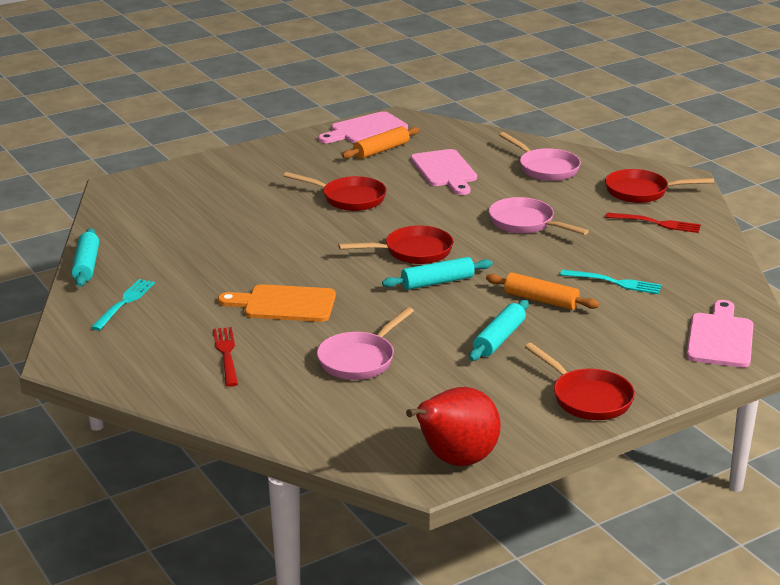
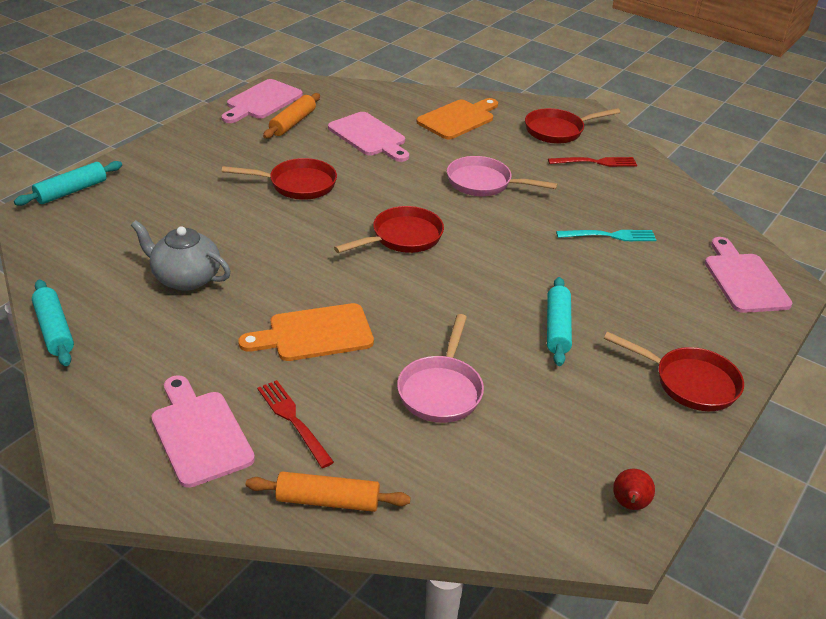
camera: 25 degrees left, 10 degrees up
(124, 303) = (130, 374): turquoise fork -> none
(151, 348) = (200, 434): none -> pink cutting board
(207, 249) = (185, 278): none -> grey teapot
(437, 282) = (451, 270): turquoise rolling pin -> turquoise rolling pin (71, 191)
(455, 460) = (629, 505): red pear -> red pear, size x0.46
(541, 300) = (561, 271): orange rolling pin -> orange rolling pin (328, 501)
(545, 168) = (458, 119): pink pan -> orange cutting board

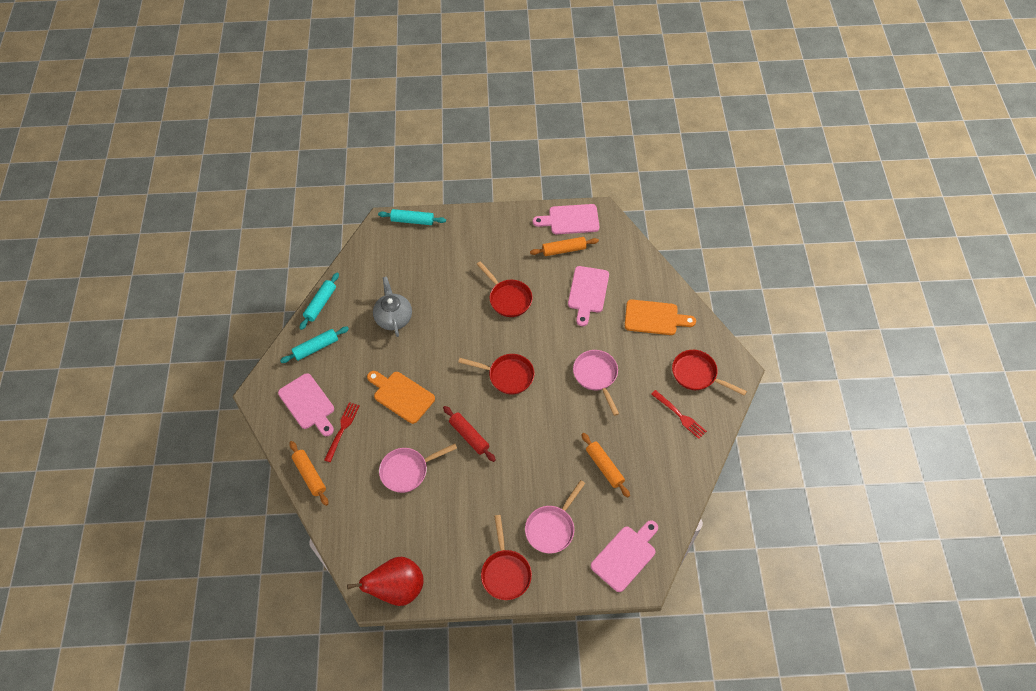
camera: 55 degrees right, 20 degrees up
(200, 434) = (308, 404): pink cutting board -> pink cutting board turned 120 degrees clockwise
(451, 309) = (469, 436): none -> red rolling pin
(557, 328) = (496, 490): turquoise rolling pin -> turquoise rolling pin (316, 348)
(609, 236) = (604, 467): turquoise fork -> orange rolling pin
(629, 505) = (397, 589): red pear -> red pear, size x2.19
(657, 312) = (552, 528): none -> pink pan

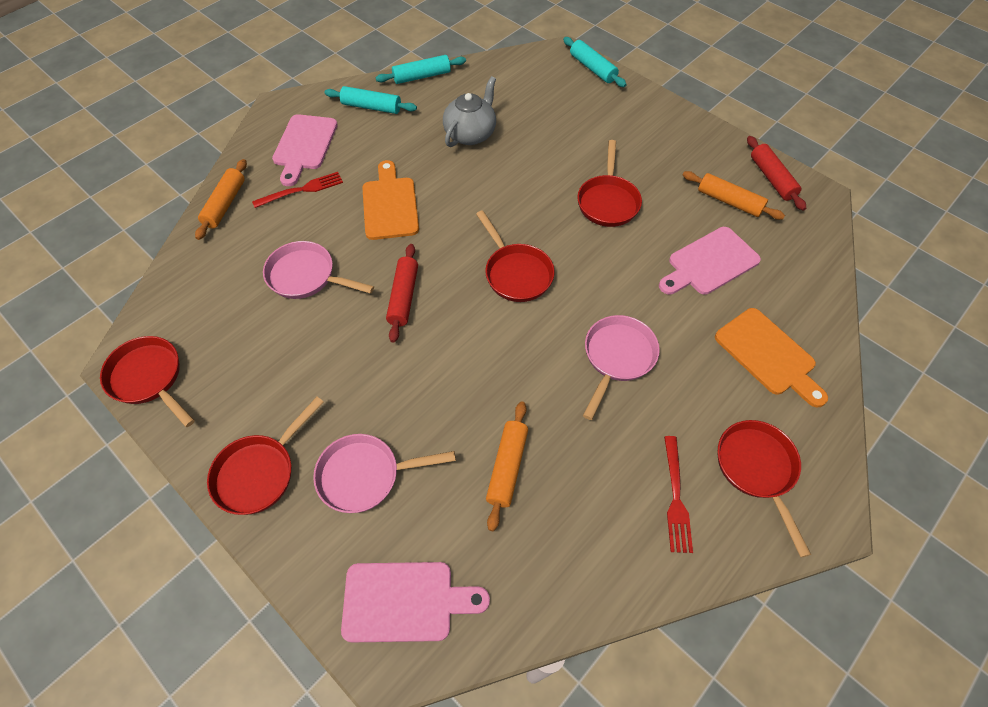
camera: 45 degrees right, 0 degrees up
(397, 589) = (149, 378): red pear -> red pan
(570, 220) = (772, 178): pink cutting board -> red rolling pin

